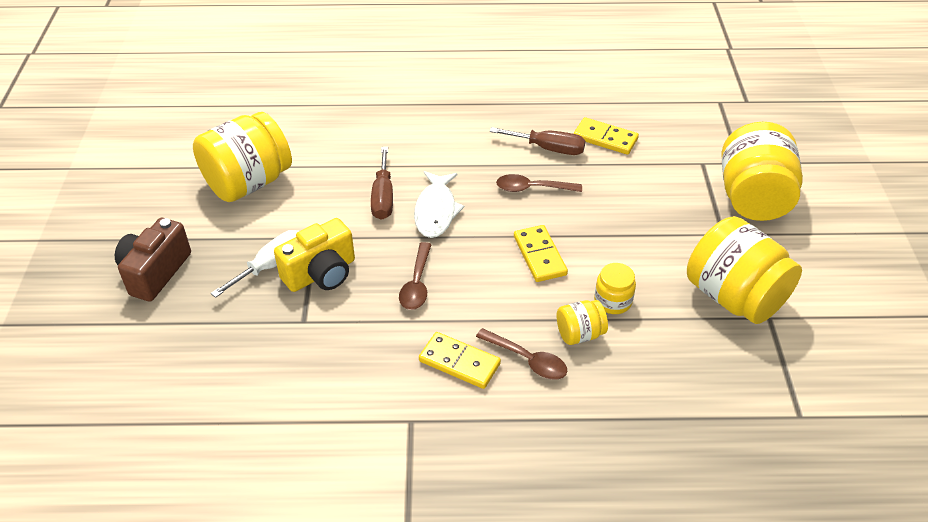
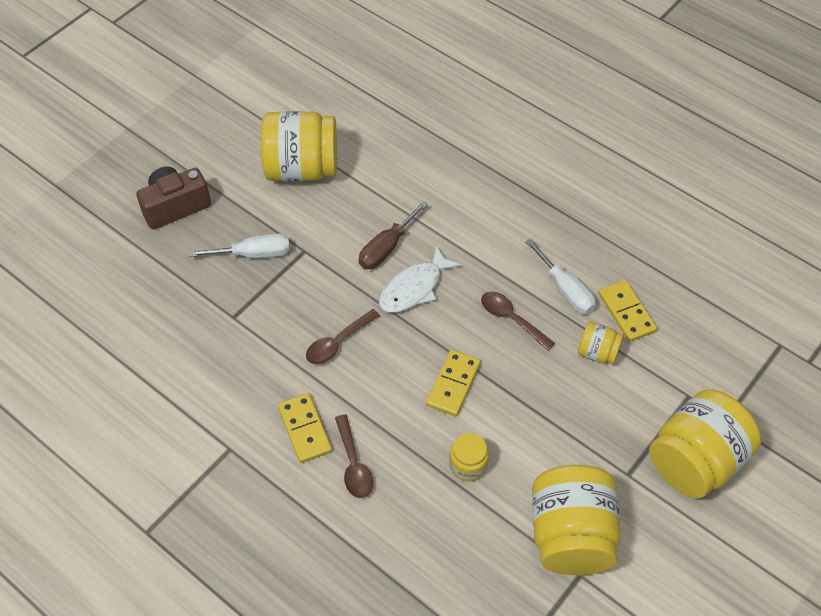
camera: 40 degrees right, 10 degrees up
(321, 273) = (280, 285): yellow camera -> none
(548, 148) = (565, 290): brown screwdriver -> white screwdriver
(579, 334) = (413, 473): yellow jar -> yellow jar (597, 352)

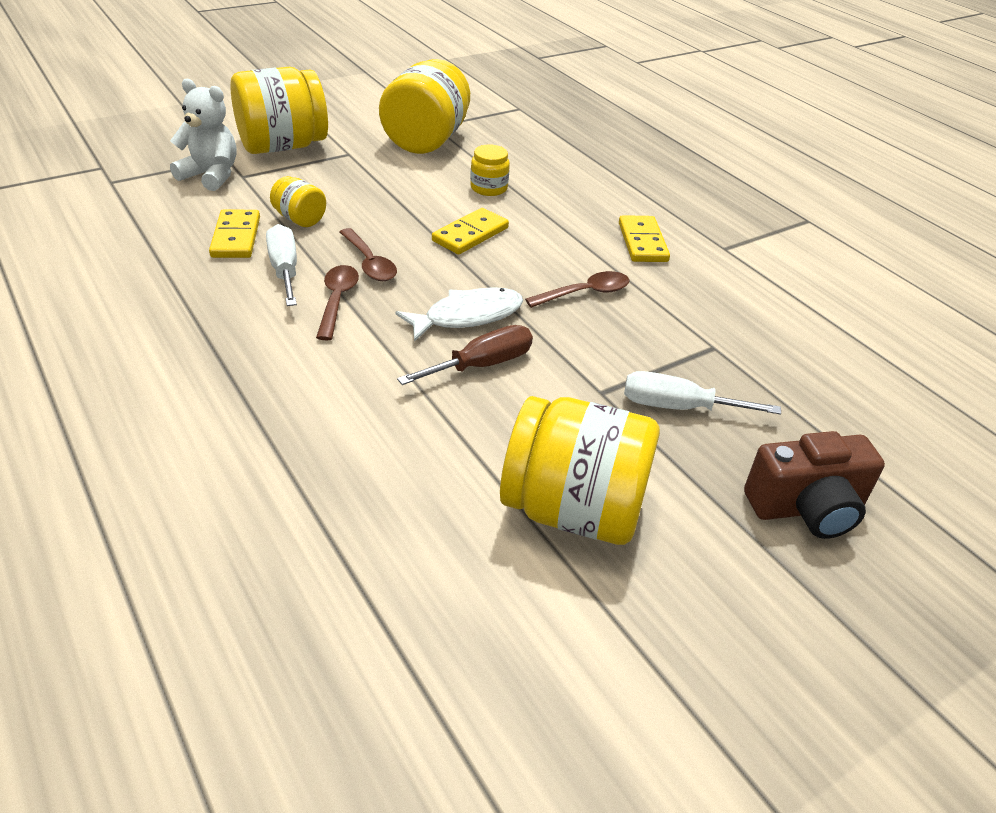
camera: 165 degrees left, 15 degrees down
(353, 464) = (599, 212): brown spoon -> brown spoon (337, 300)
(714, 385) = (211, 176): none -> white teddy bear

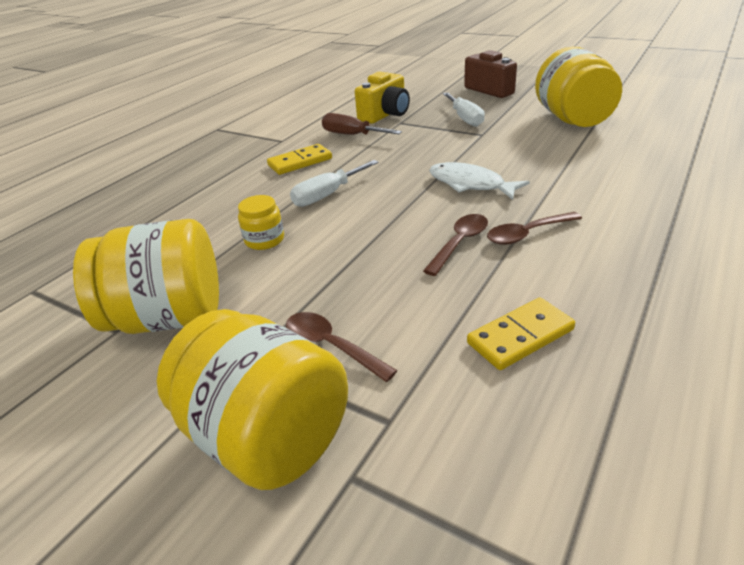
camera: 110 degrees left, 5 degrees down
(211, 176) = (418, 456): white teddy bear -> none
(284, 270) = (527, 277): white screwdriver -> white screwdriver (327, 195)
(300, 219) = (437, 314): yellow jar -> none
(470, 234) = (360, 219): yellow domino -> none
(482, 365) = (511, 165): brown screwdriver -> brown screwdriver (352, 135)
(585, 293) = (390, 161): brown spoon -> brown spoon (331, 346)
(758, 347) = (385, 115): none -> yellow camera

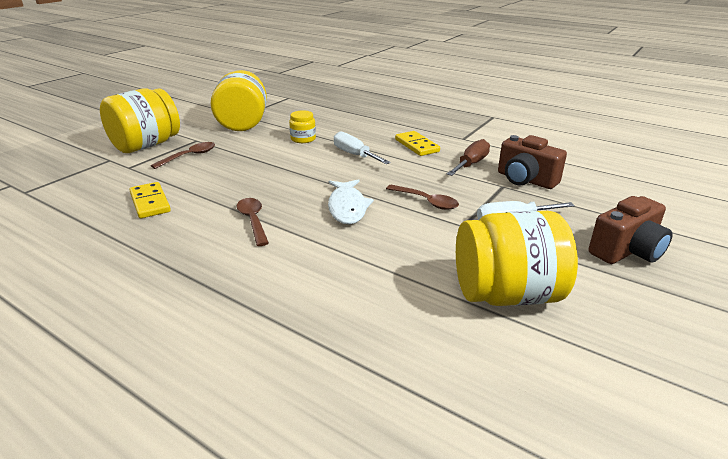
camera: 90 degrees right, 5 degrees down
(385, 115) = (525, 180): yellow camera -> brown camera
(460, 243) = (258, 195): brown spoon -> brown spoon (426, 201)
(470, 184) = (347, 207): white fish -> white fish turned 135 degrees clockwise

